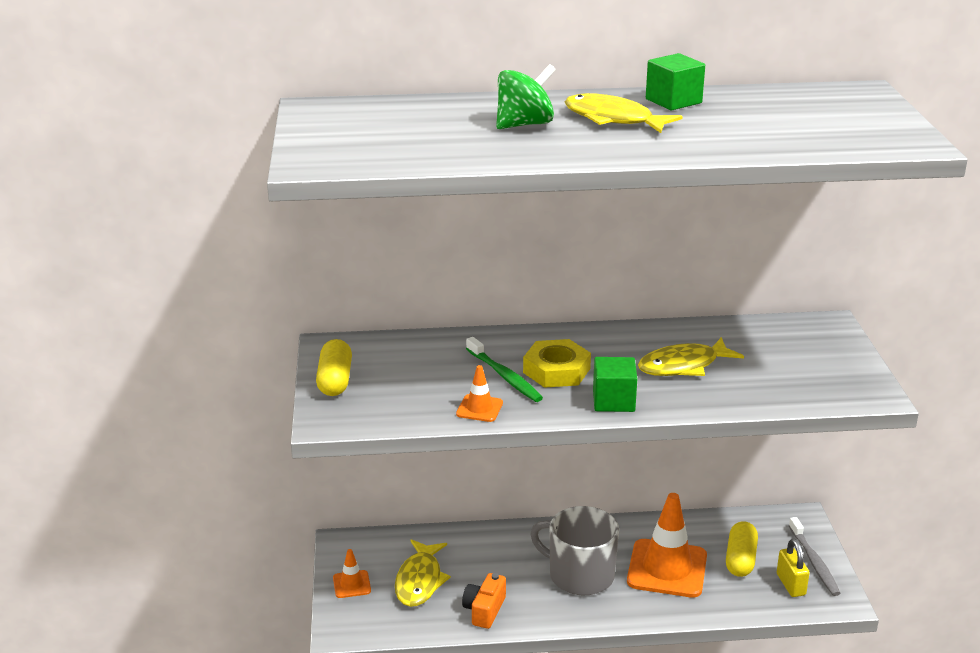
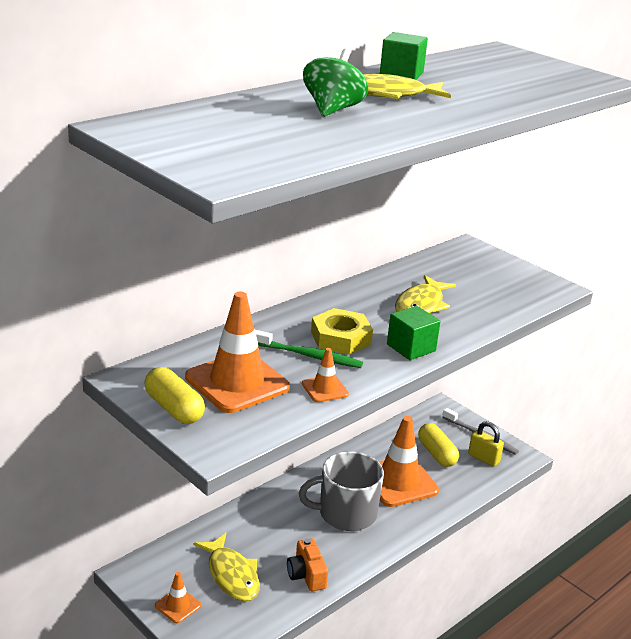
camera: 40 degrees left, 0 degrees up
(412, 377) = (237, 382): none -> orange traffic cone

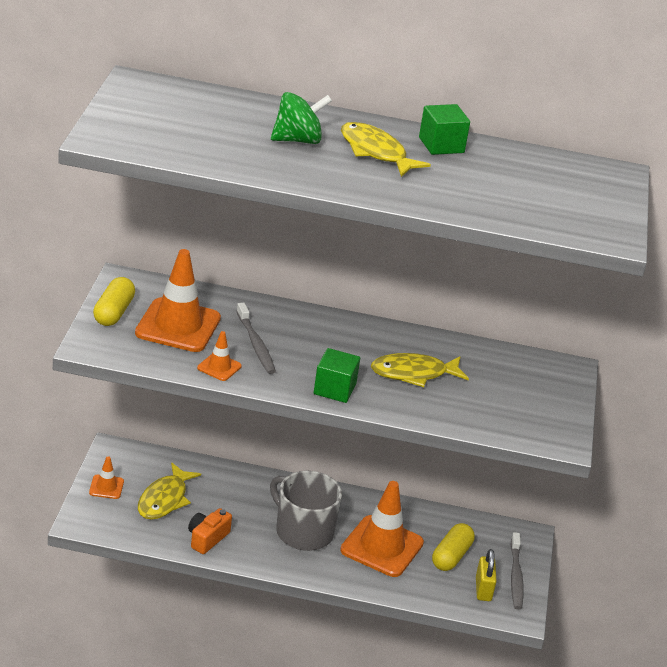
camera: 50 degrees right, 5 degrees up
(308, 356) = (255, 344): green toothbrush -> grey toothbrush
(340, 338) = (302, 350): yellow nut -> none

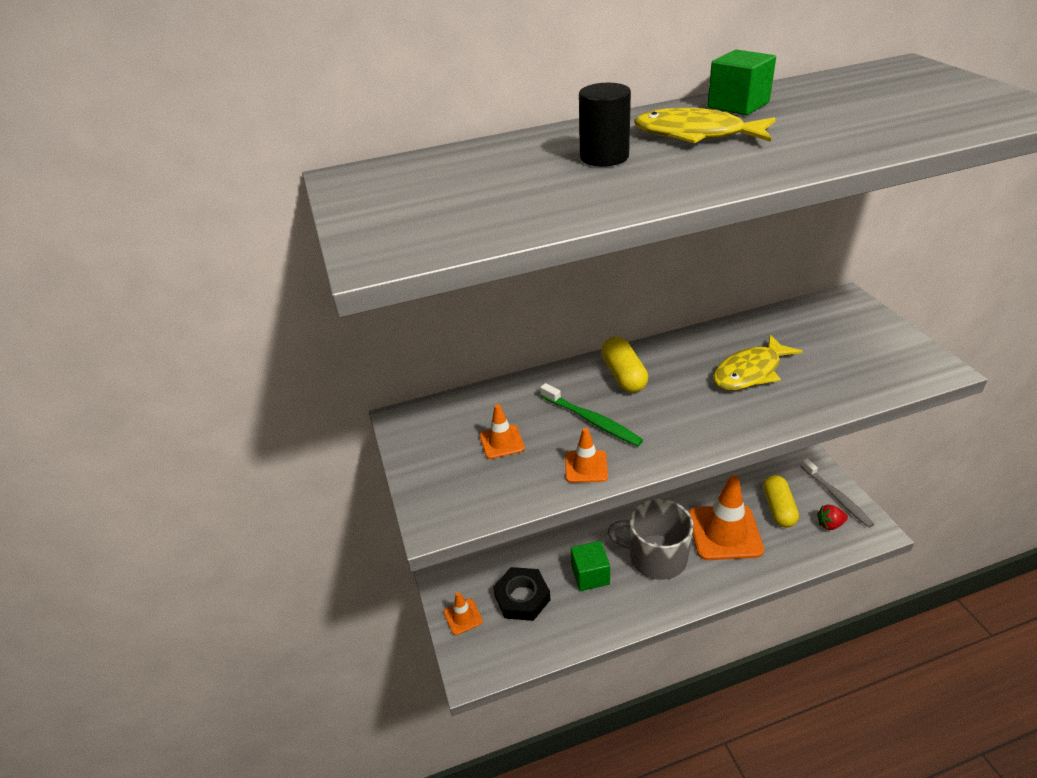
camera: 20 degrees left, 5 degrees up
(113, 312) = (425, 463): yellow capsule -> yellow capsule (623, 375)
(164, 499) = (522, 597): yellow fish -> black nut
(178, 326) = (502, 442): orange traffic cone -> orange traffic cone, size x0.47
(207, 538) = (590, 616): orange camera -> none
(255, 344) = (591, 420): grey toothbrush -> green toothbrush
(297, 140) = (604, 157): green spinning top -> black cylinder
(334, 389) = (710, 427): green cube -> green cube (590, 575)
(483, 589) = (830, 524): yellow padlock -> red strawberry

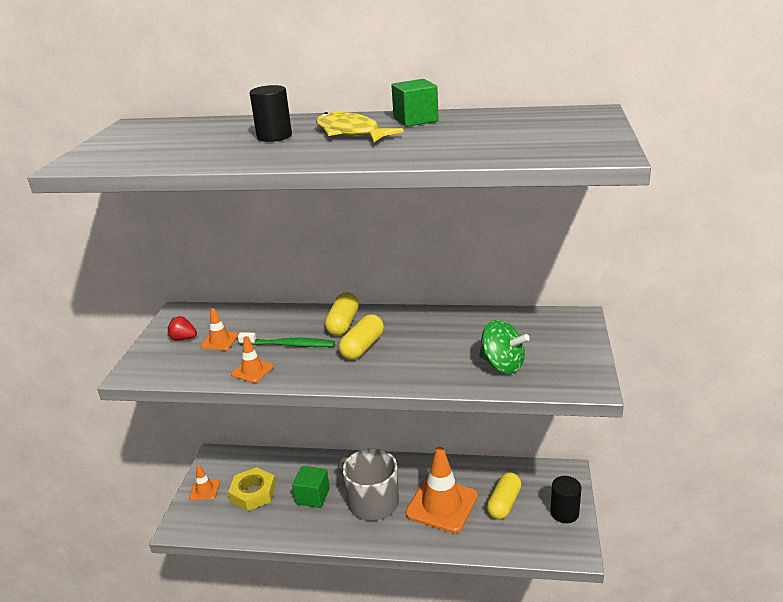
camera: 25 degrees right, 10 degrees down
(522, 597) = (253, 493): black nut -> yellow nut
(591, 420) = (288, 345): green toothbrush -> green toothbrush turned 60 degrees counterclockwise
(677, 397) = (362, 347): none -> yellow capsule
(750, 372) = (435, 346): yellow fish -> none
(830, 524) = (537, 531): red strawberry -> red strawberry (183, 339)
(836, 497) = (564, 513): grey toothbrush -> black cylinder
(839, 372) = (502, 365): none -> green spinning top

